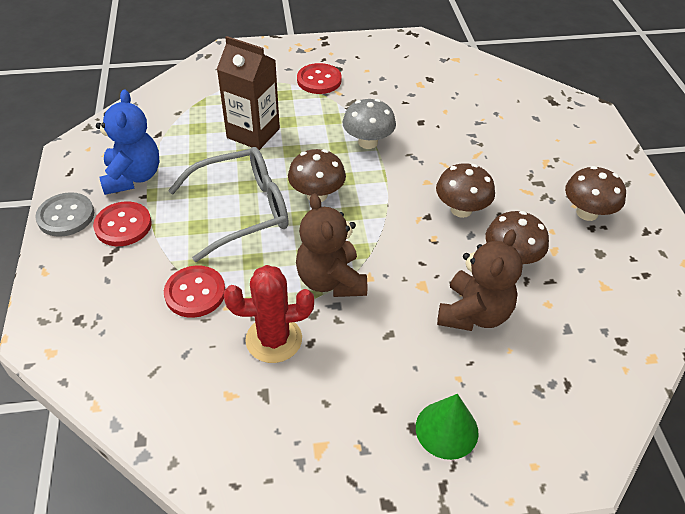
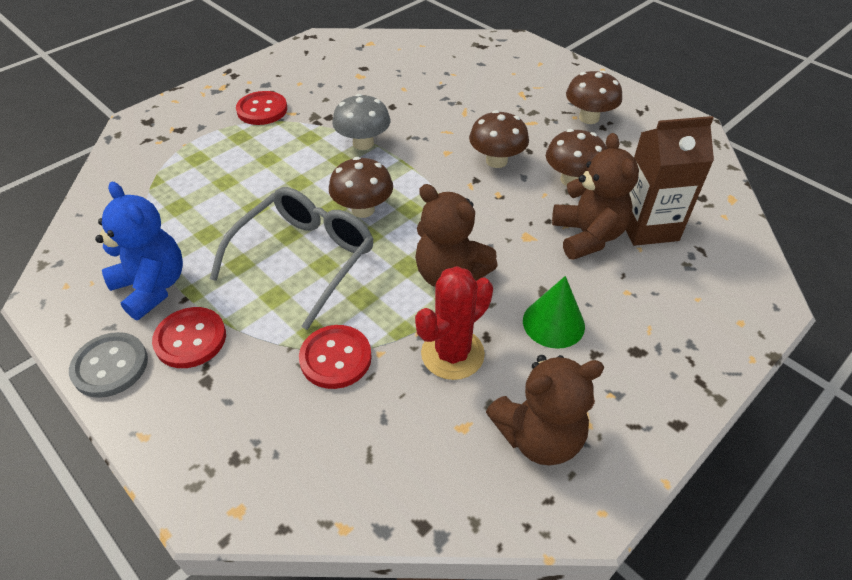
camera: 35 degrees left, 0 degrees up
(253, 133) = (243, 185): brown carton -> brown carton (647, 227)
(273, 438) = (539, 436): none -> brown teddy bear
(446, 429) = (659, 336): green cone -> green cone (553, 323)

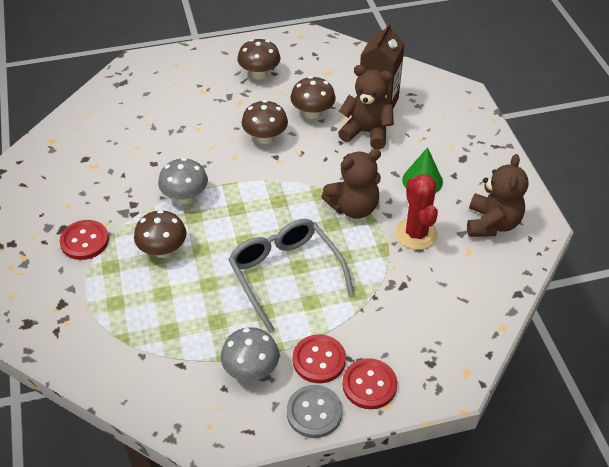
camera: 60 degrees left, 0 degrees up
(152, 287) = (251, 370): blue teddy bear -> grey mushroom
(335, 358) = (384, 289): red button -> red button (369, 385)
(363, 209) = (259, 225): brown mushroom -> brown mushroom (163, 250)

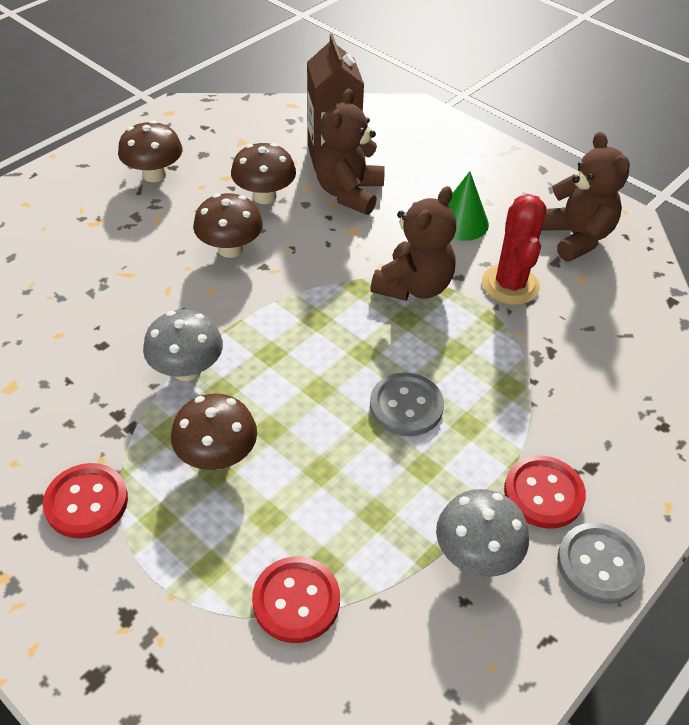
camera: 35 degrees left, 0 degrees up
(285, 274) = (406, 406): grey glasses -> grey button
(366, 132) = (349, 193): brown teddy bear -> brown teddy bear turned 60 degrees counterclockwise
(369, 385) = (626, 491): red button -> red button (296, 601)
(416, 234) = (510, 285): red cactus -> red cactus turned 45 degrees clockwise

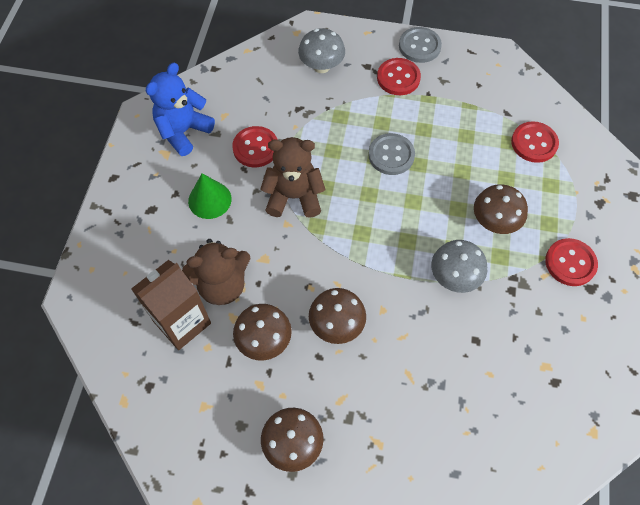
camera: 120 degrees left, 15 degrees up
(476, 555) = (453, 89): grey mushroom -> grey mushroom (321, 66)
(510, 285) = (255, 148): red cactus -> red button
(576, 237) = (183, 131): brown teddy bear -> blue teddy bear

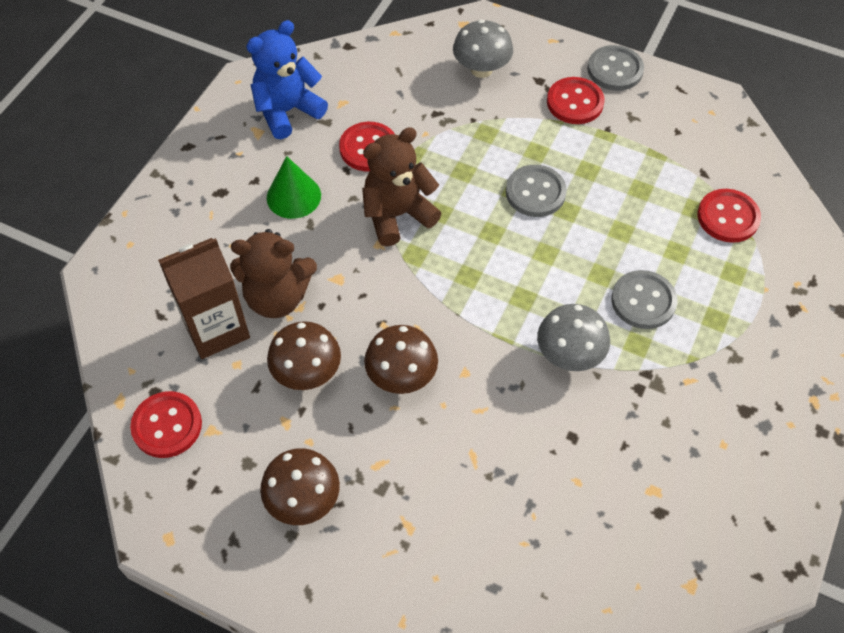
camera: 15 degrees right, 5 degrees down
(294, 196) = (397, 215): brown teddy bear -> brown teddy bear turned 45 degrees counterclockwise
(494, 222) = (643, 301): brown mushroom -> grey button
(570, 263) = (728, 373): red button -> red button (167, 426)

